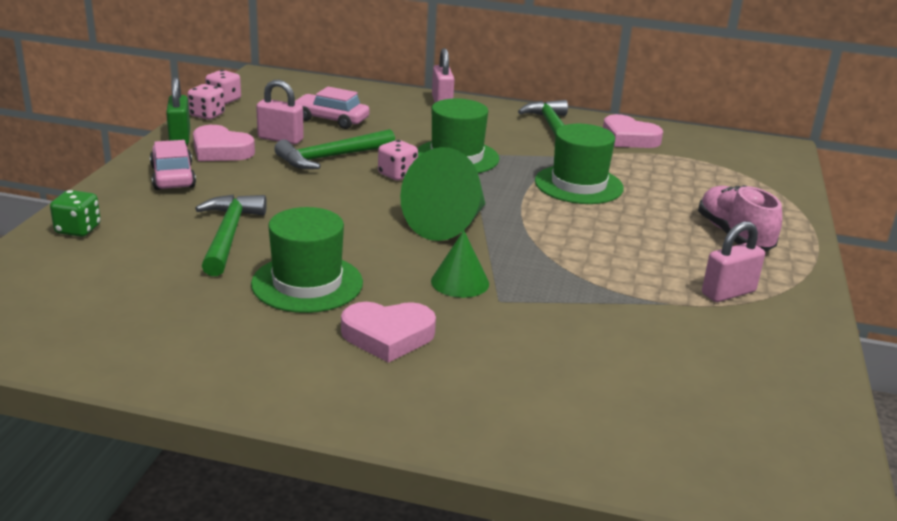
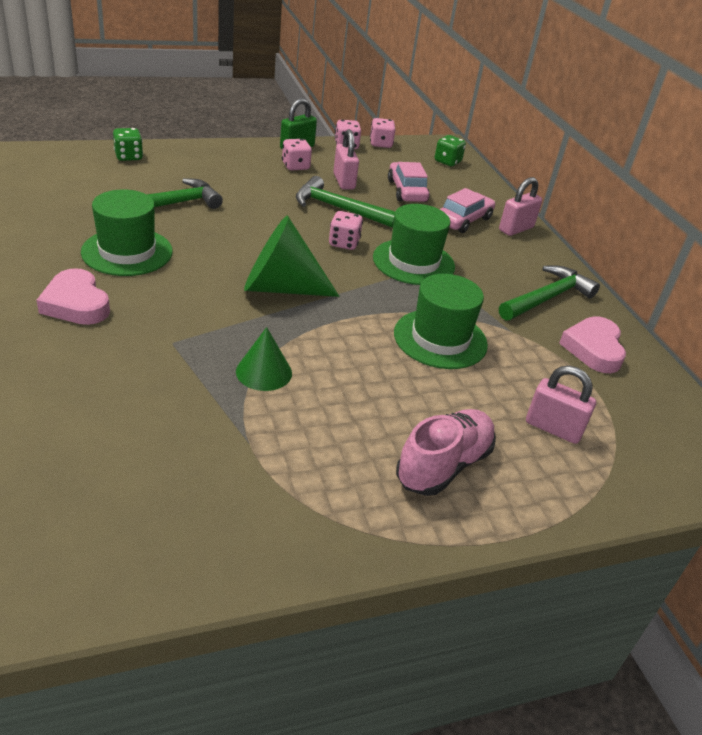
camera: 55 degrees right, 10 degrees up
(173, 177) = (234, 162): pink car -> pink car (463, 220)
(220, 150) = (295, 166): pink heart -> pink dice
(296, 86) = (447, 162): none -> green dice
(460, 282) = (186, 316): green cone -> green cone (264, 372)
(728, 293) = (305, 481): pink padlock -> pink padlock (553, 428)

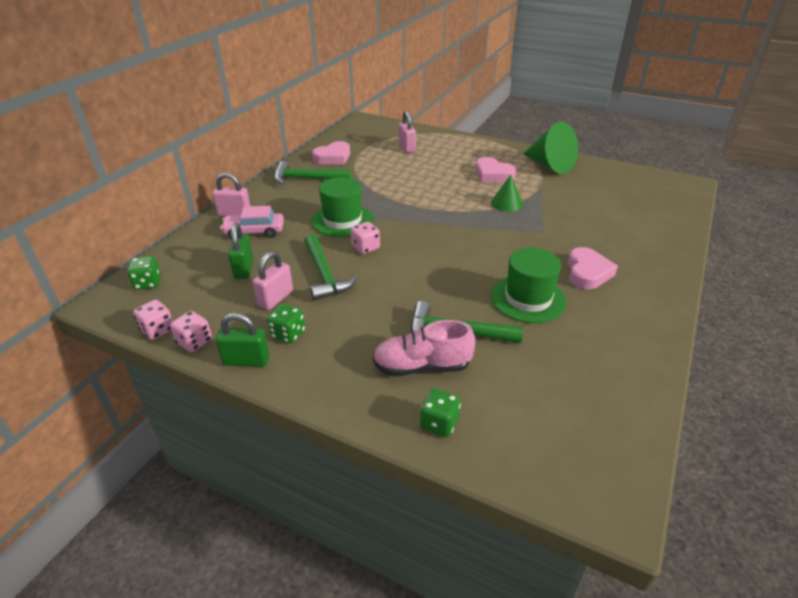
camera: 130 degrees left, 0 degrees up
(280, 288) = (448, 236): green cone -> green cone (550, 165)
(295, 166) = (288, 334): pink dice -> green dice
(347, 429) = (493, 174): none -> pink heart
(407, 191) = (244, 269): pink car -> green padlock
(440, 339) = (398, 185): green hat -> none
(444, 465) = (468, 154): pink shoe -> pink shoe (422, 366)

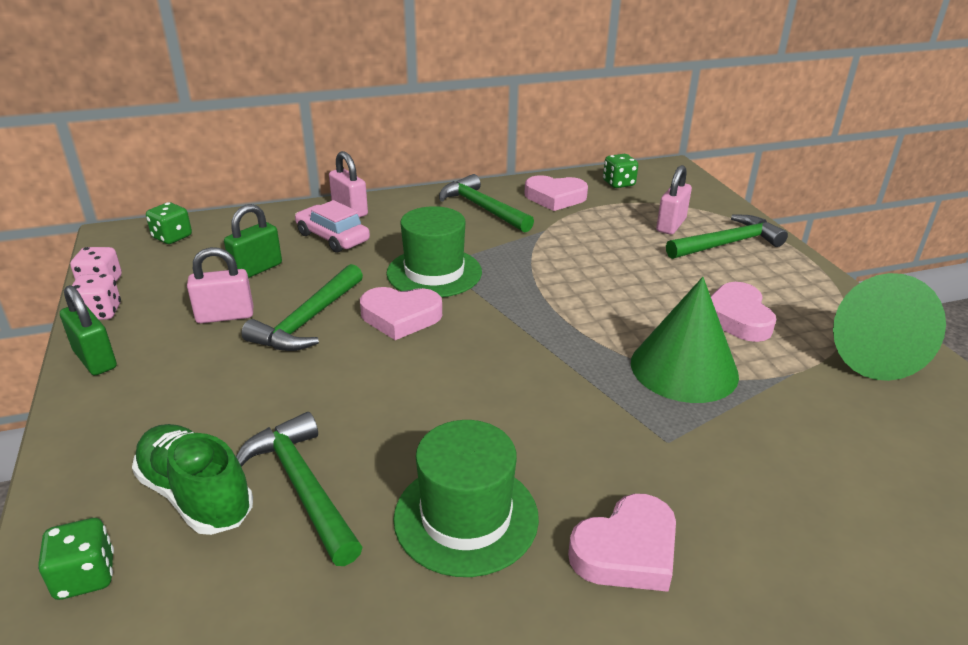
camera: 45 degrees right, 5 degrees down
(288, 334) = (167, 359): green dice -> green dice (618, 183)
(365, 247) = (400, 317): pink dice -> pink heart
(422, 366) = (196, 495): pink shoe -> green shoe
(441, 145) = (727, 244): none -> green hammer
(506, 203) = (684, 368): green cone -> green cone, size x1.73

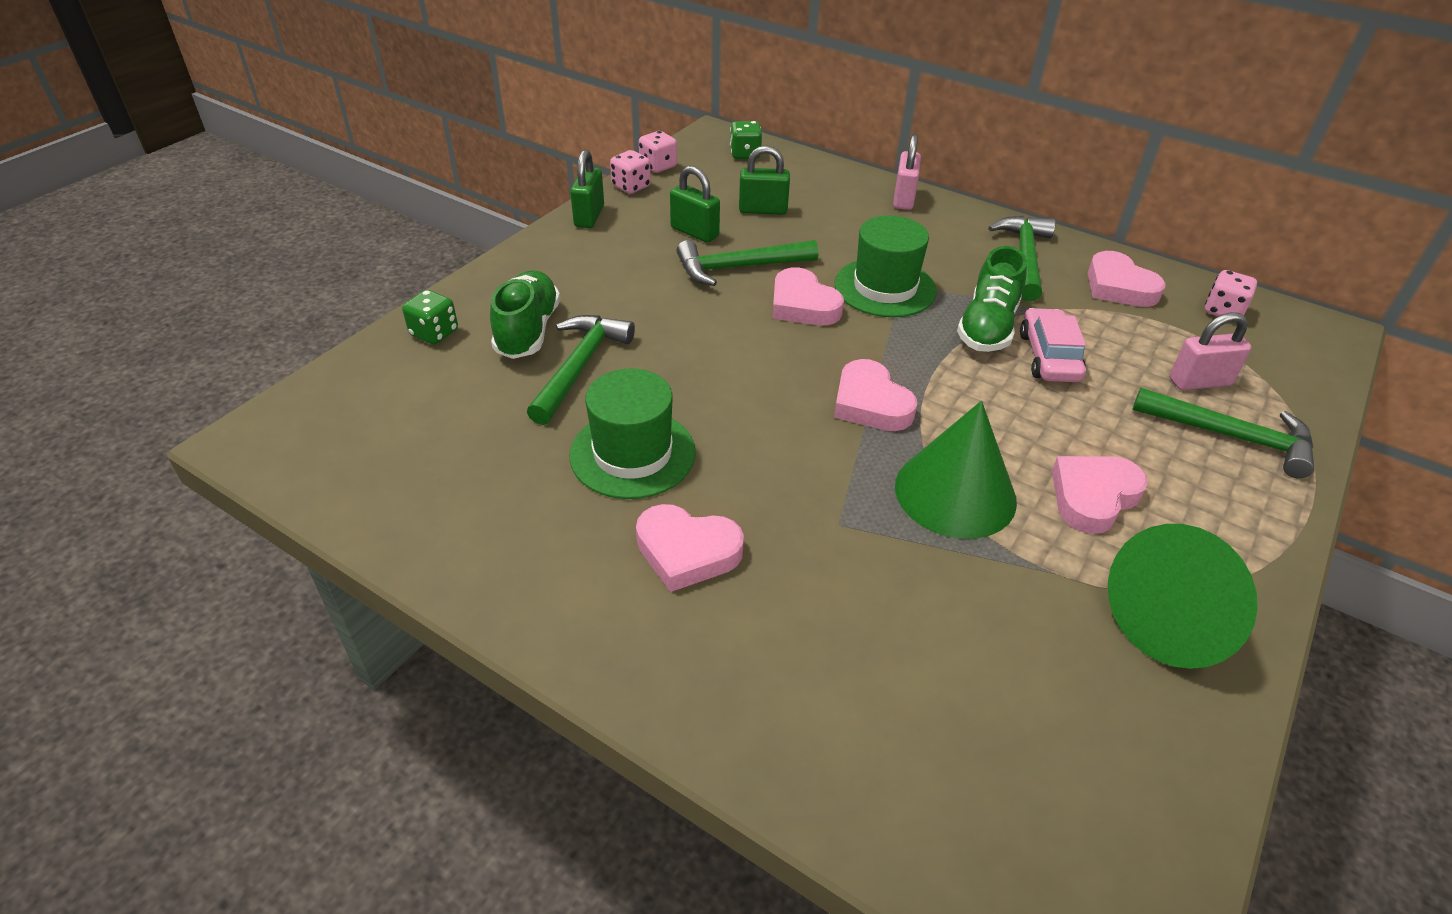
camera: 50 degrees right, 10 degrees up
(225, 316) = (694, 232): pink padlock -> green padlock
(332, 237) = (853, 215): pink car -> pink car (1048, 357)
(532, 260) = (987, 327): none -> green shoe
(552, 351) = (870, 403): none -> pink heart
(618, 183) = (1223, 311): green dice -> pink dice

